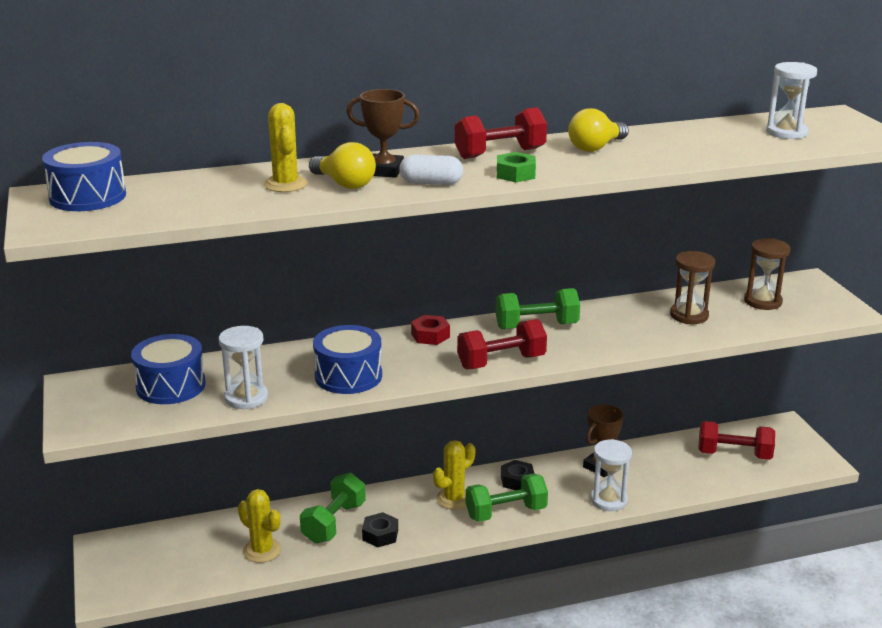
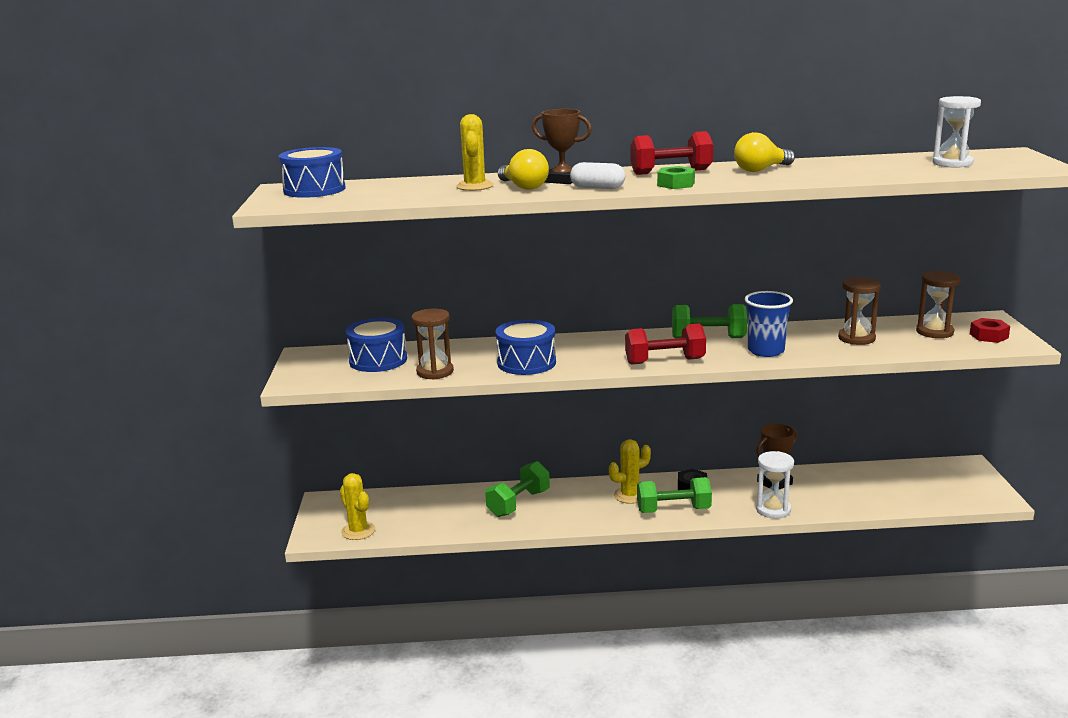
camera: 15 degrees right, 5 degrees down
(246, 398) = (435, 372): white hourglass -> brown hourglass
(262, 550) = (451, 517): yellow cactus -> yellow cactus (358, 531)
(380, 535) = (555, 516): black nut -> none
(430, 335) = (610, 339): red nut -> red nut (988, 336)
(603, 339) = (766, 351): none -> blue cup
(734, 455) = (908, 484): red dumbbell -> none

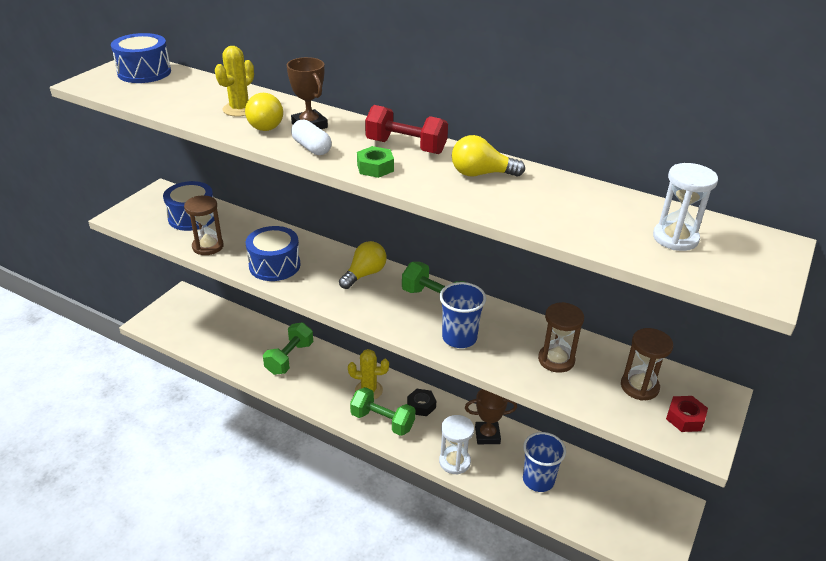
camera: 30 degrees right, 15 degrees up
(358, 531) = (174, 331): yellow cactus -> none
(518, 503) = (289, 358): green dumbbell -> green dumbbell turned 45 degrees counterclockwise
(620, 343) = (364, 274): none -> yellow light bulb
(665, 361) = (367, 311): red dumbbell -> none
(853, 492) = (538, 480): none -> blue cup

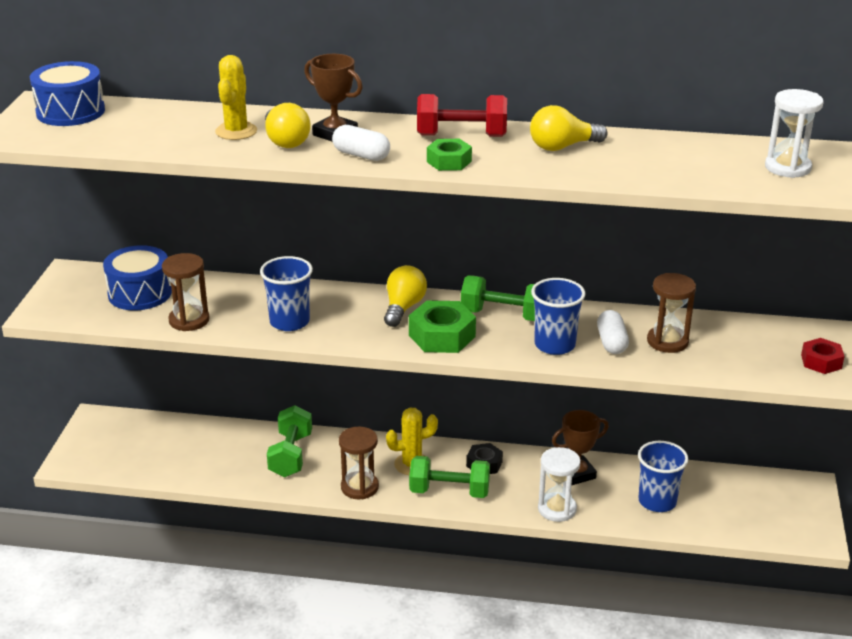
camera: 20 degrees left, 5 degrees down
(274, 265) = (289, 322): blue drum -> blue cup
(376, 306) = (442, 336): none -> green nut
(507, 348) = (611, 342): none -> white capsule
(639, 387) = (763, 345): brown hourglass -> brown hourglass (359, 487)

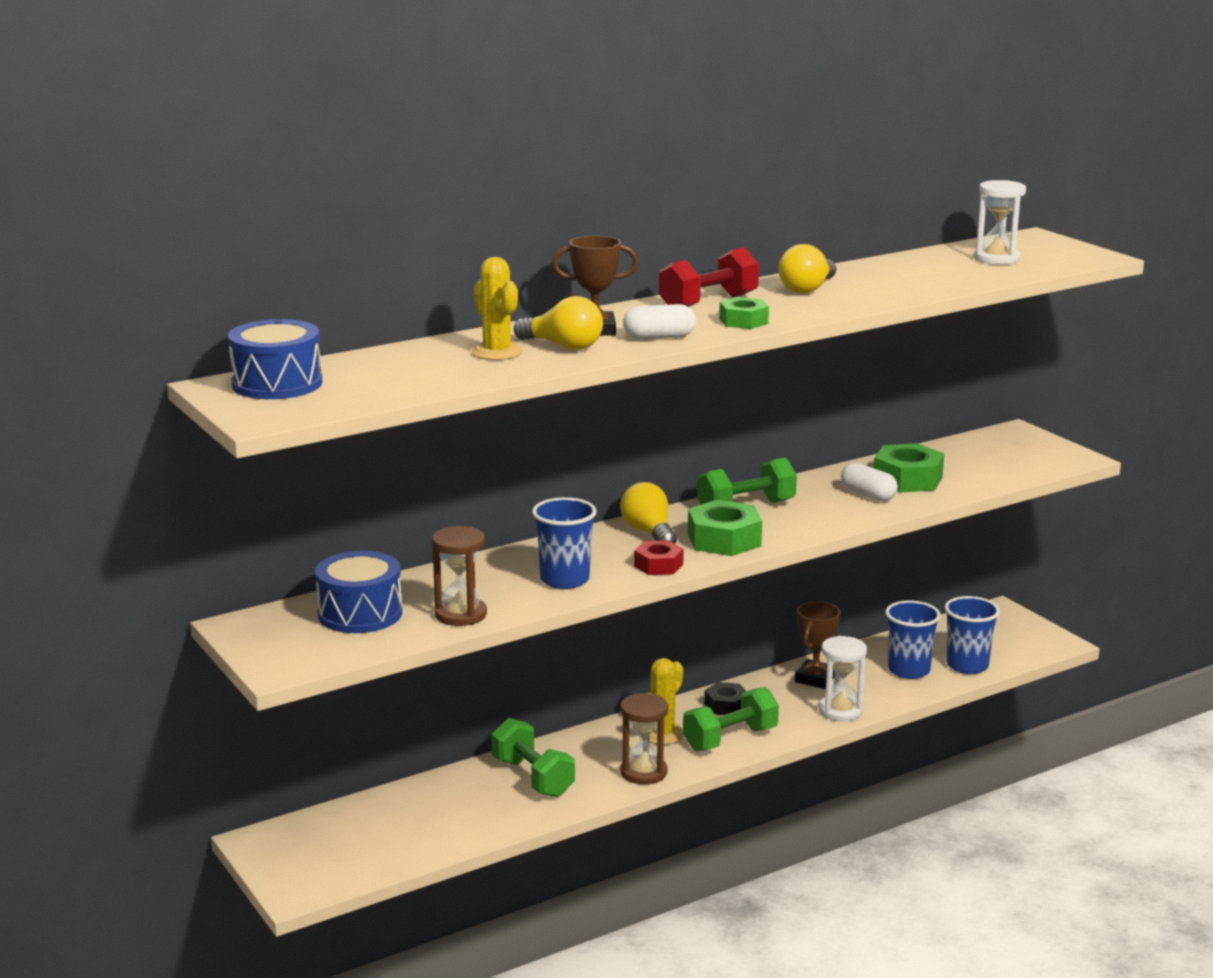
camera: 40 degrees left, 10 degrees down
(554, 345) = (828, 512): blue cup -> blue cup (967, 665)
(667, 341) = (907, 479): brown hourglass -> green nut
(821, 362) = (1036, 453): red nut -> red nut (658, 565)

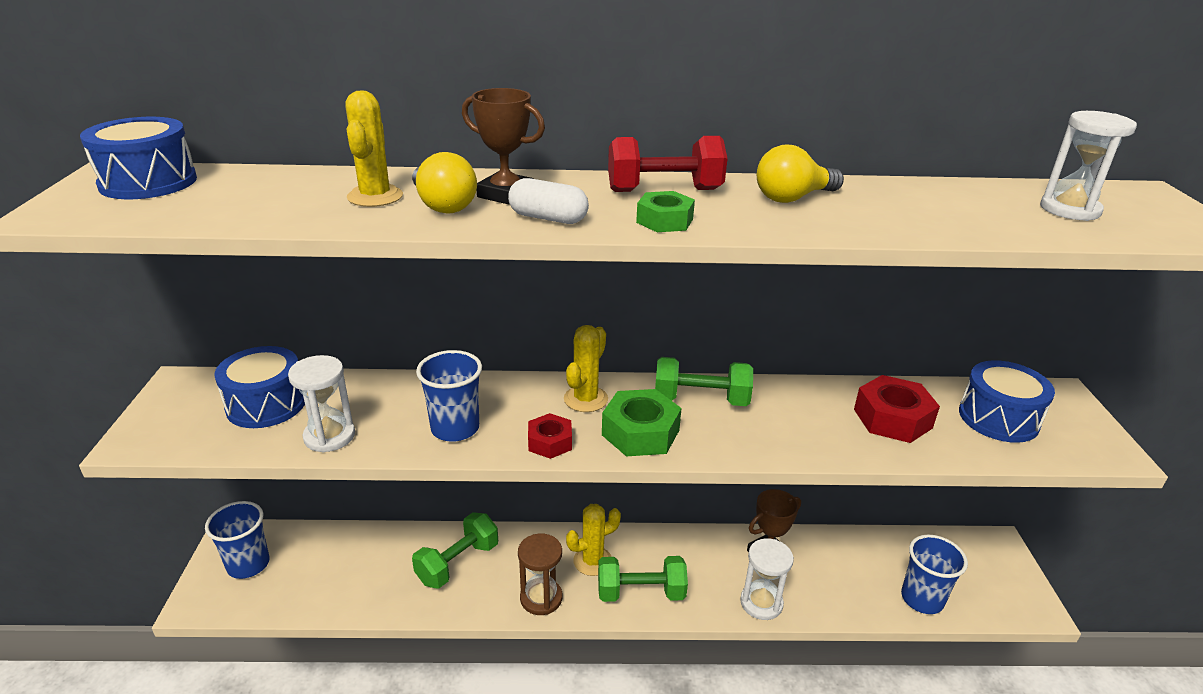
camera: 30 degrees right, 10 degrees up
(460, 614) = (329, 436): brown hourglass -> white hourglass
(533, 778) = (458, 563): green dumbbell -> green dumbbell turned 45 degrees clockwise
(649, 532) = (585, 399): yellow light bulb -> yellow cactus
(726, 705) = (669, 552): black nut -> none
(868, 495) = (833, 425): white capsule -> none
(907, 479) = (892, 418): green nut -> red nut
(908, 670) = (860, 580): blue cup -> blue cup (248, 564)
(983, 458) = (998, 418): none -> blue drum

